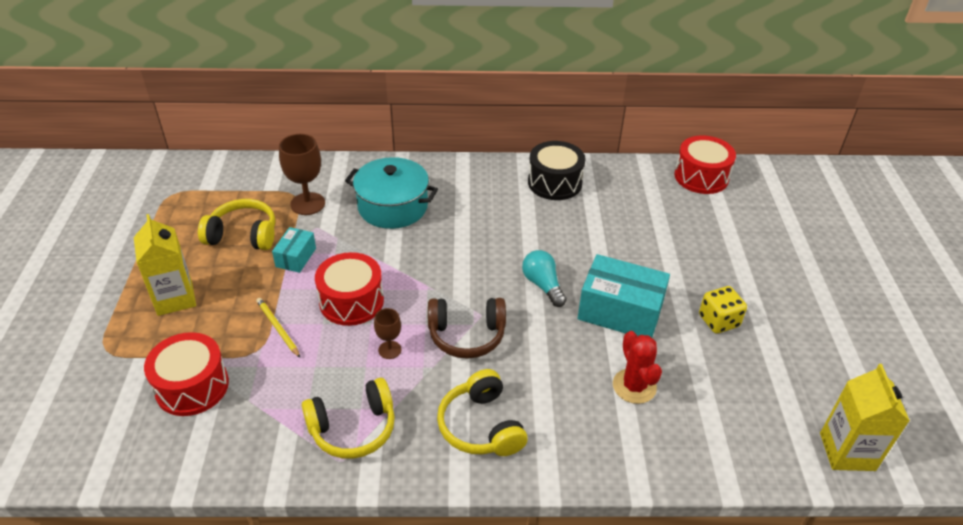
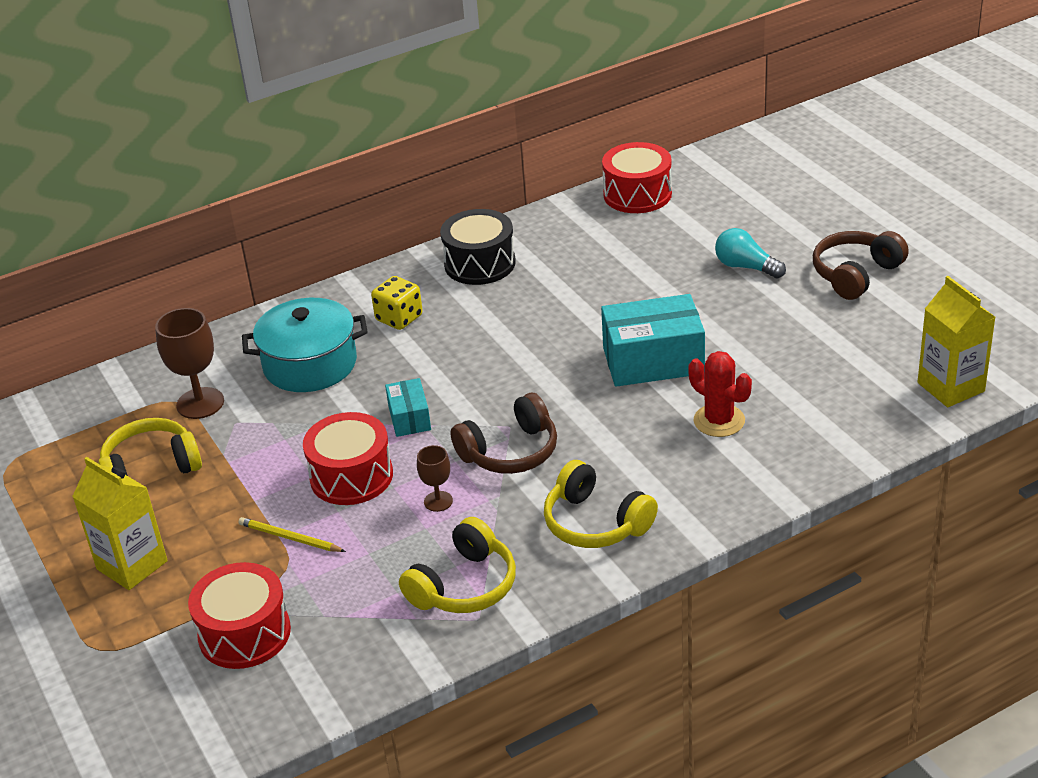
camera: 25 degrees left, 5 degrees down
(296, 257) = (241, 463): turquoise box -> turquoise box (409, 418)
(543, 285) = (552, 370): turquoise light bulb -> turquoise light bulb (745, 267)
(718, 321) = (757, 327): yellow dice -> yellow dice (399, 318)
(828, 311) = (855, 274): none -> brown headphones

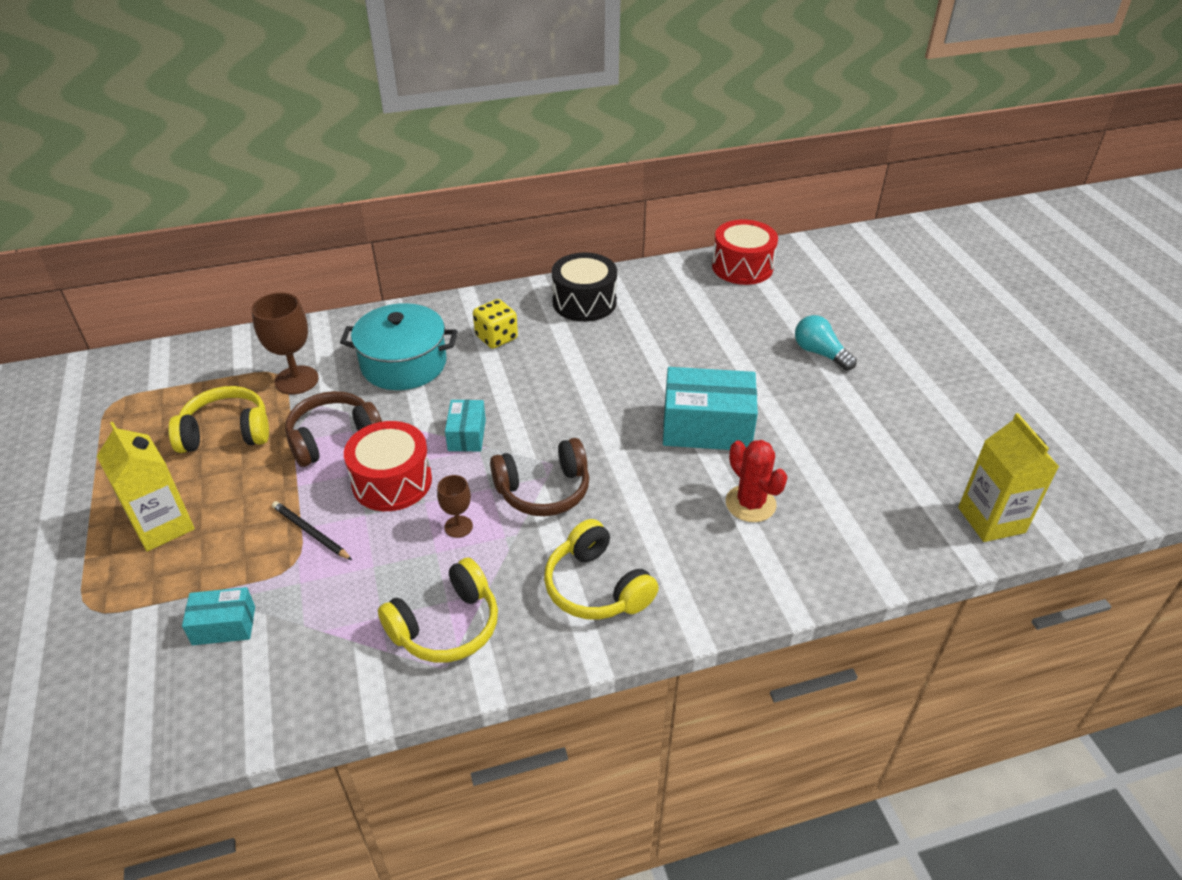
camera: 10 degrees right, 5 degrees up
(244, 633) = (224, 625): red drum -> turquoise box
(290, 538) = (311, 532): yellow pencil -> black pencil
(855, 274) = (922, 381): brown headphones -> brown headphones (333, 438)

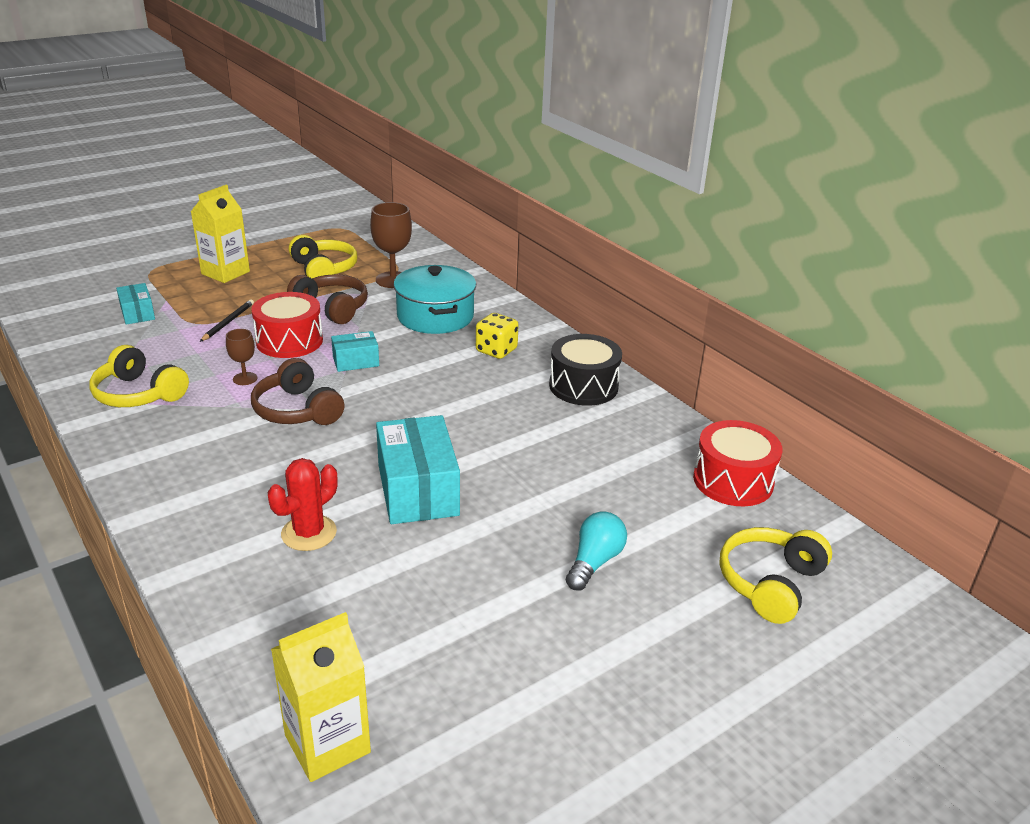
camera: 70 degrees right, 10 degrees down
(596, 587) = (184, 456): yellow headphones -> yellow headphones (770, 583)

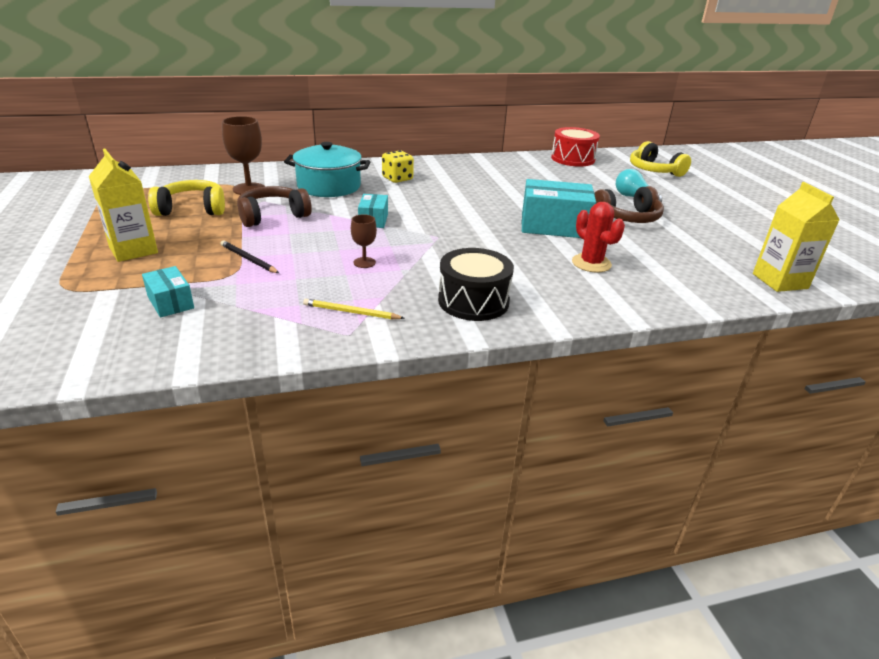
camera: 70 degrees left, 0 degrees up
(137, 313) = (170, 302): turquoise box -> turquoise box turned 60 degrees clockwise
(138, 394) = (351, 312): yellow headphones -> yellow pencil
(289, 341) = (314, 238): red drum -> none
(297, 410) = (431, 249): brown headphones -> brown headphones (628, 218)
(583, 386) = (461, 167): black drum -> black drum (473, 301)

